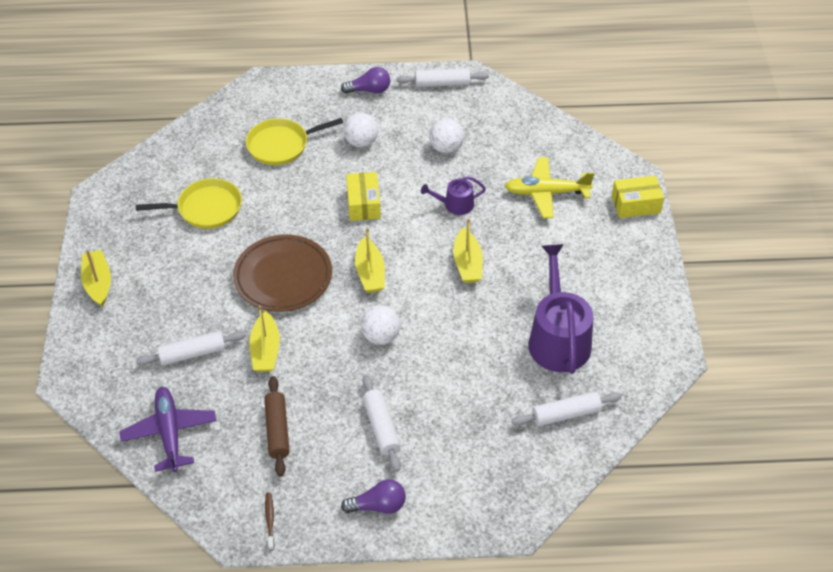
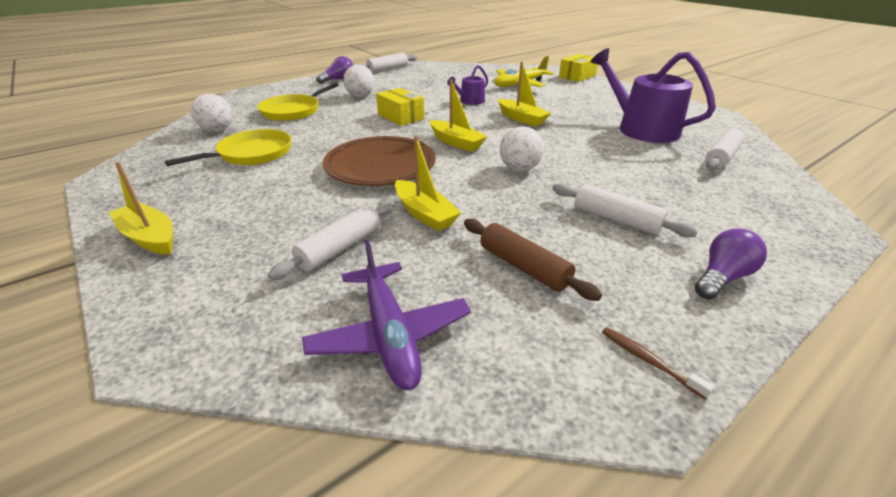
camera: 35 degrees left, 15 degrees down
(169, 432) = (390, 335): purple plane -> purple plane turned 150 degrees counterclockwise
(446, 148) = (427, 86): white ball -> white ball (217, 130)

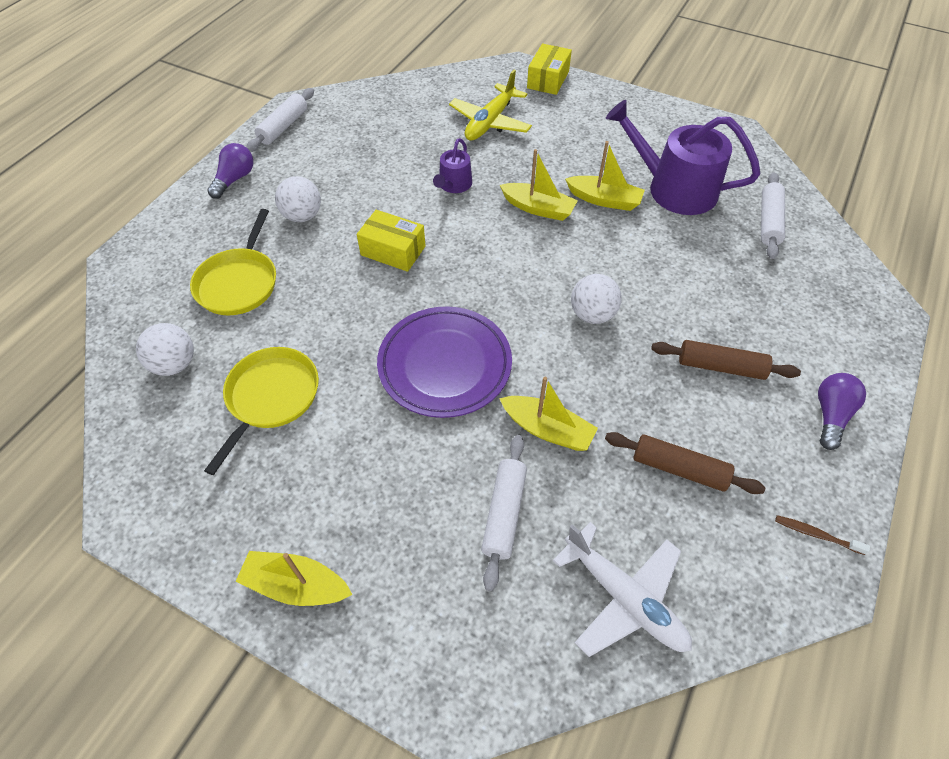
camera: 25 degrees left, 20 degrees up
(380, 166) = (445, 365): brown plate -> purple plate
(390, 335) = (624, 598): purple plane -> white plane
(456, 142) = (496, 286): yellow boat -> yellow boat (604, 200)
(616, 219) = (720, 367): white rolling pin -> brown rolling pin

